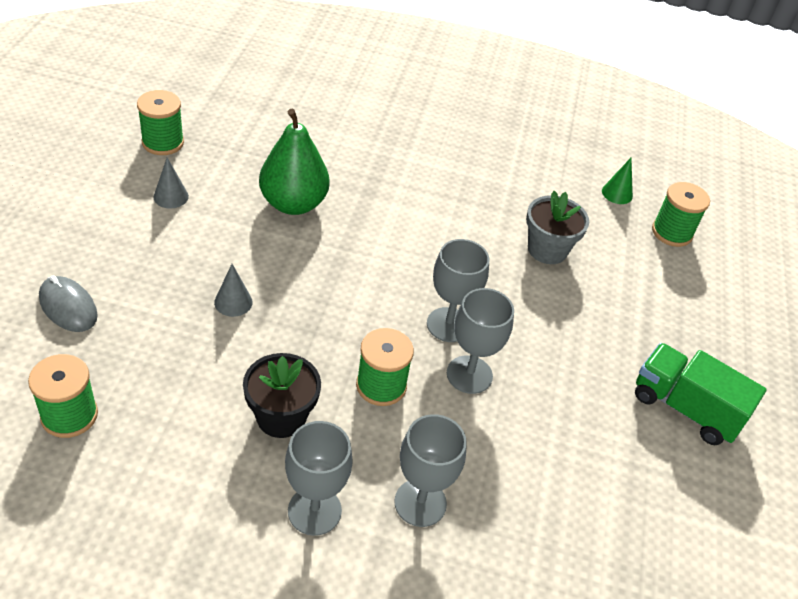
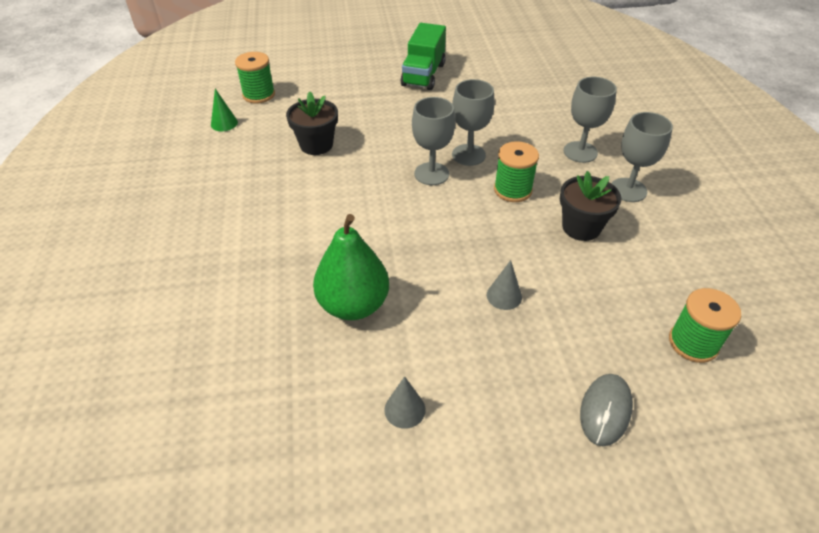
camera: 105 degrees left, 0 degrees up
(163, 142) = (315, 469): green spool -> none
(547, 250) = (316, 145): grey flower pot -> black flower pot

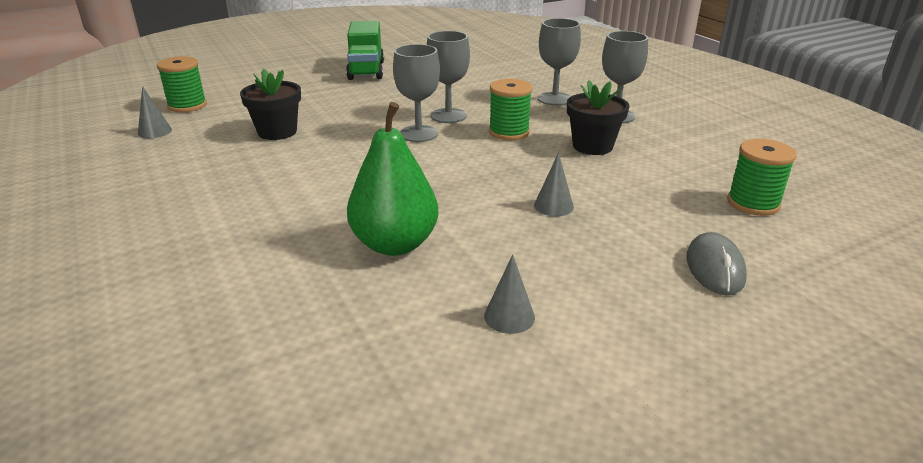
camera: 20 degrees left, 15 degrees down
(224, 123) = (154, 131): green cone -> grey cone

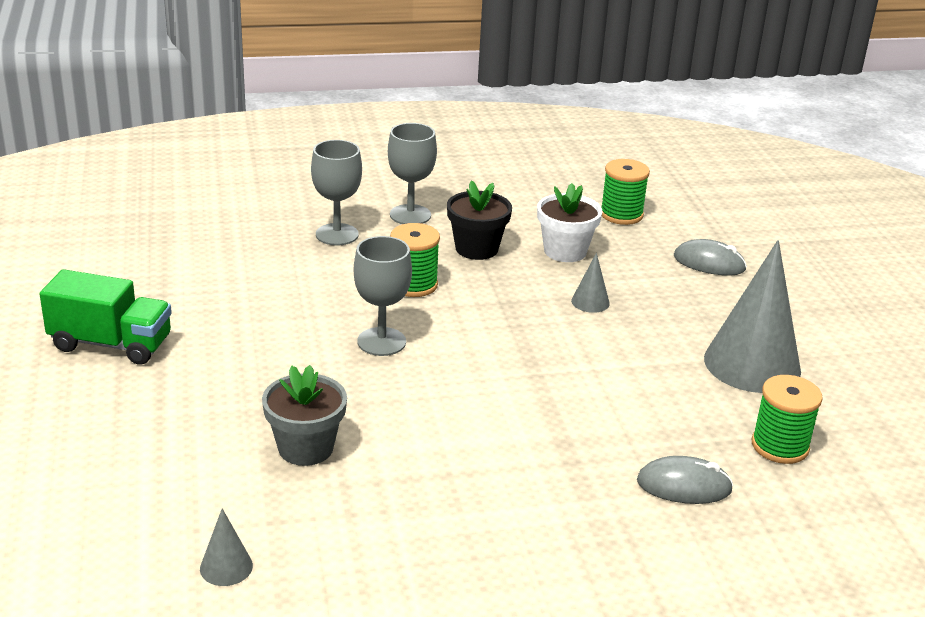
camera: 75 degrees left, 0 degrees up
(187, 105) = (130, 532): green spool -> green spool (780, 446)
(260, 287) = (684, 486): none -> grey mouse
(277, 132) = (305, 448): black flower pot -> grey flower pot
(395, 244) = (630, 399): green pear -> none
(448, 116) = (339, 312): grey goblet -> none
(509, 316) = (752, 364): grey cone -> grey cone, size x2.34
(636, 183) = (565, 251): none -> white flower pot

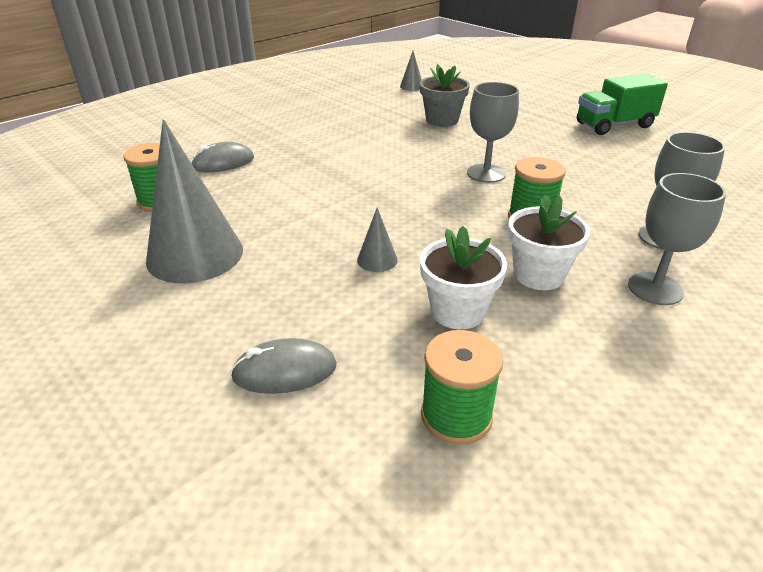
camera: 150 degrees right, 5 degrees up
(476, 249) = (538, 275): black flower pot -> white flower pot

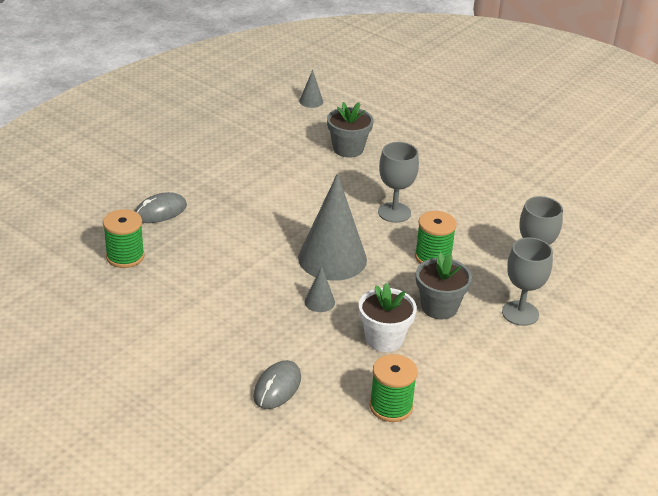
camera: 10 degrees left, 0 degrees up
(195, 255) = (178, 305): grey cone -> grey cone (332, 258)
(284, 371) = (277, 387): grey mouse -> grey mouse turned 45 degrees counterclockwise
(538, 275) = (439, 307): white flower pot -> grey flower pot
(614, 125) = (506, 149): green truck -> none

